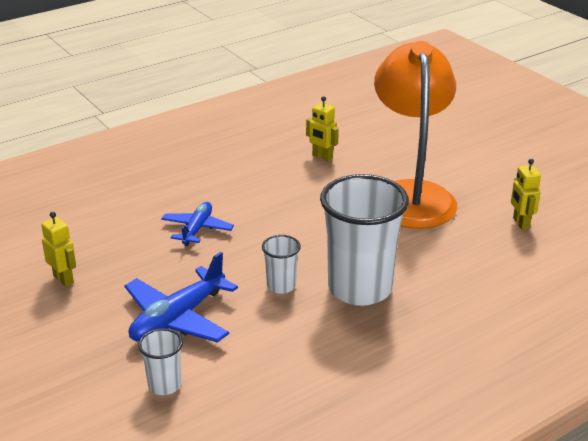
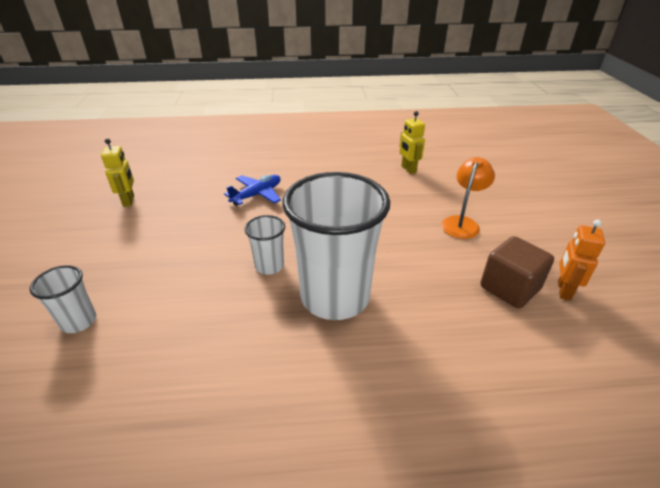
camera: 30 degrees right, 5 degrees up
(178, 318) = (161, 262): blue plane -> none
(411, 195) = (462, 223): orange lamp -> orange lamp, size x0.44
(483, 235) = (509, 288): none -> brown cube
(520, 223) = (563, 290): yellow robot -> orange robot

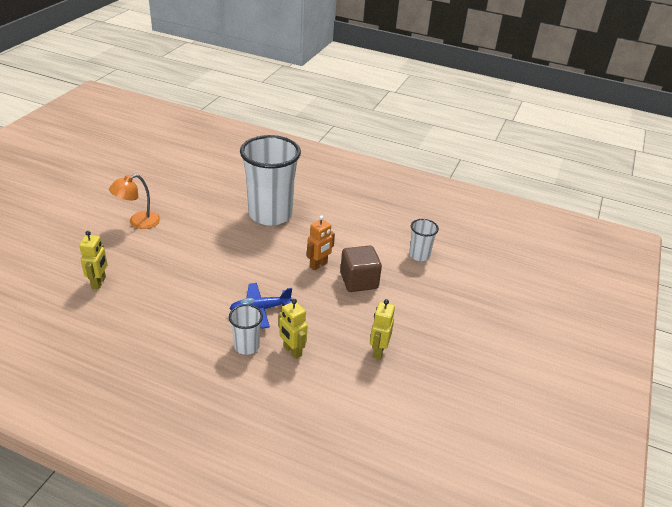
camera: 155 degrees left, 0 degrees up
(208, 179) = (292, 351): none -> yellow robot
(269, 266) = (294, 245): white cup -> white cup (246, 346)
(509, 288) = (174, 184): brown cube -> brown cube (359, 281)
(563, 290) = (150, 173): orange robot -> orange robot (318, 265)

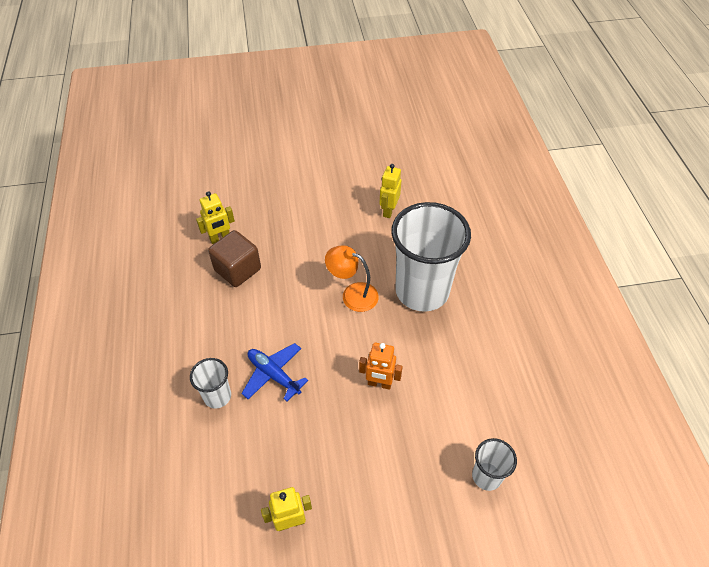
camera: 60 degrees right, 15 degrees up
(138, 222) = (317, 206): orange lamp -> orange lamp (352, 294)
(292, 351) = (236, 439): yellow robot -> yellow robot (388, 211)
(359, 281) = (386, 437): brown cube -> brown cube (237, 269)

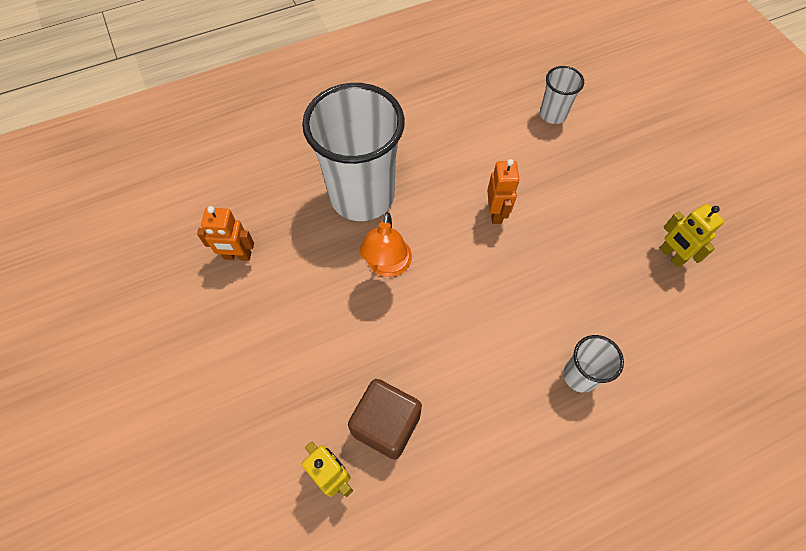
camera: 105 degrees left, 10 degrees up
(274, 375) = (527, 321): blue plane -> none
(388, 211) = (237, 256): yellow robot -> orange robot

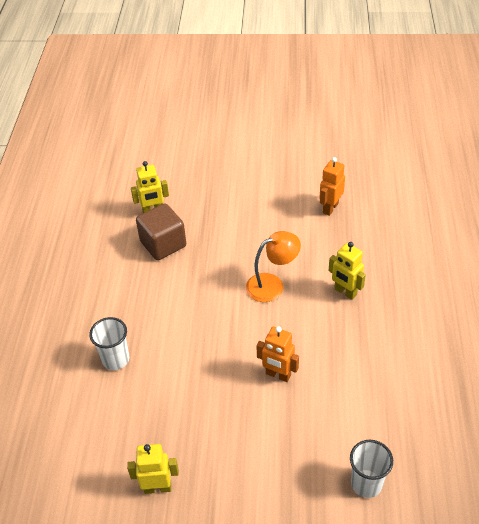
camera: 120 degrees right, 15 degrees down
(362, 196) = (345, 292): white cup -> yellow robot
(387, 266) = (272, 285): orange lamp -> orange lamp turned 120 degrees clockwise

